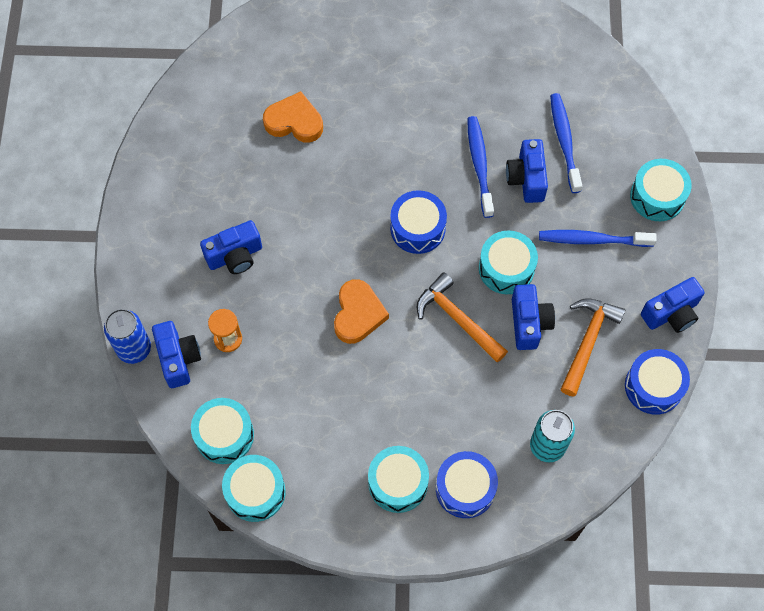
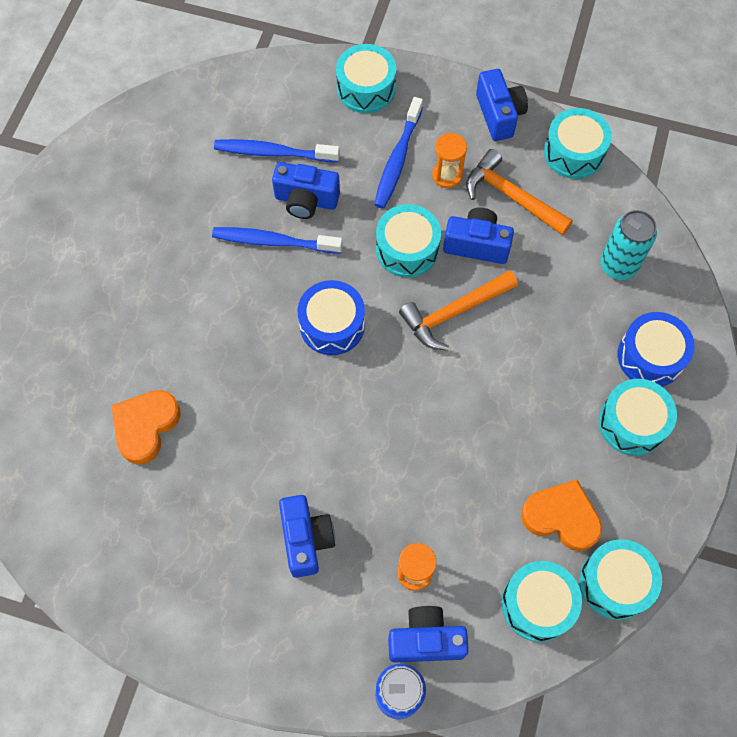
camera: 75 degrees left, 0 degrees up
(358, 314) = (421, 415): orange heart -> orange heart (561, 517)
(590, 283) = (447, 175): none -> orange hourglass
(653, 386) = (574, 153): blue drum -> turquoise drum

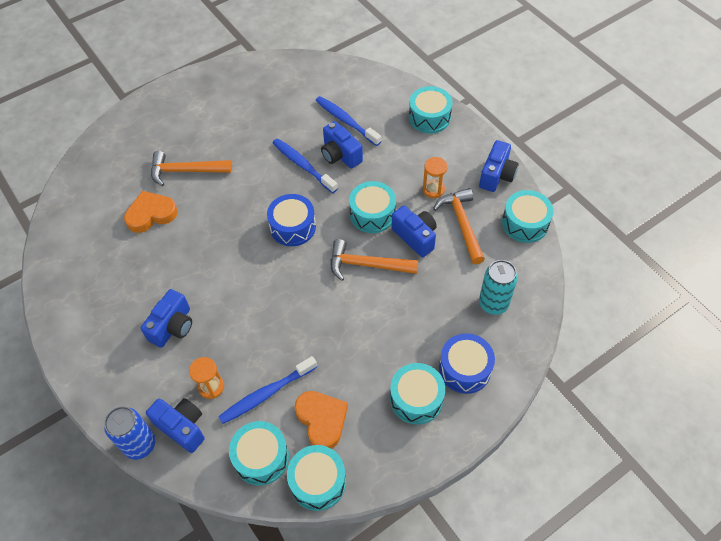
camera: 40 degrees right, 10 degrees down
(135, 343) = (186, 171): none -> orange hammer
(398, 159) = (412, 164): blue toothbrush -> blue toothbrush (267, 393)

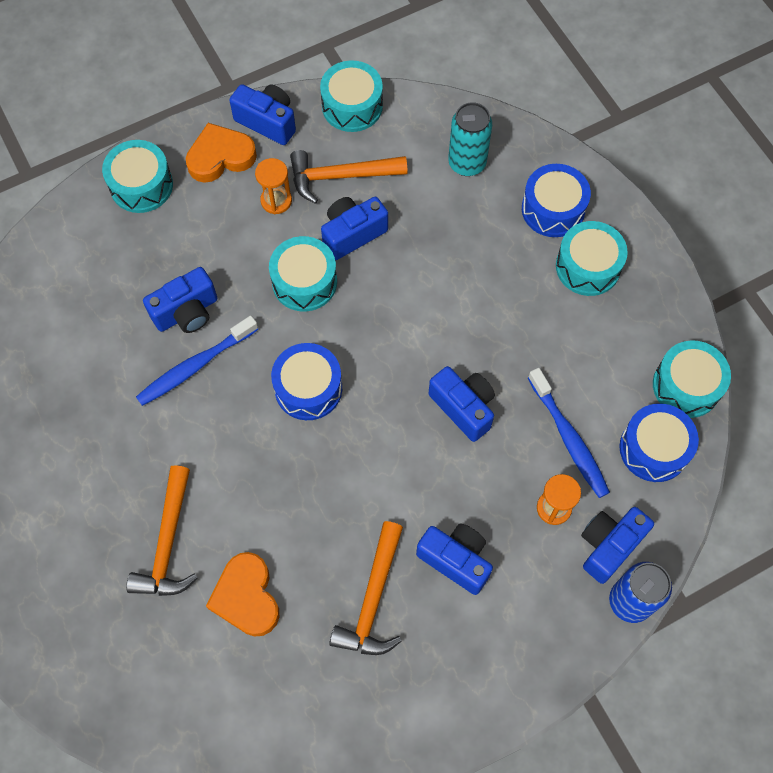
camera: 85 degrees left, 10 degrees up
(261, 457) = (654, 449): turquoise drum -> blue drum
(286, 321) = (463, 407): none -> blue camera
(322, 420) = (609, 375): orange heart -> orange heart (220, 157)
(346, 121) = (120, 297): blue toothbrush -> none
(367, 265) = (388, 298): orange hammer -> orange hammer (373, 599)

